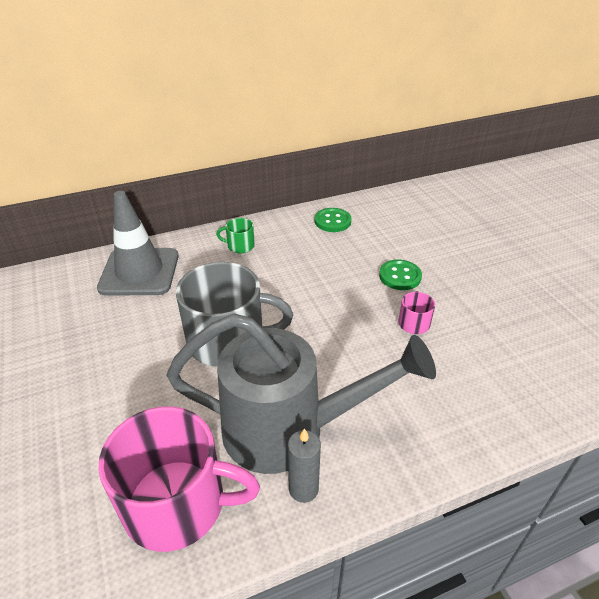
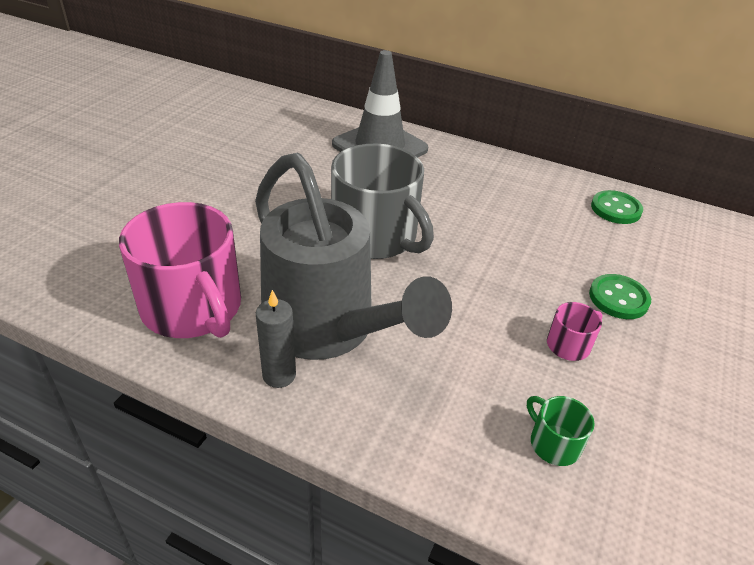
camera: 45 degrees right, 0 degrees up
(240, 246) = (489, 176): green mug -> green mug (553, 443)

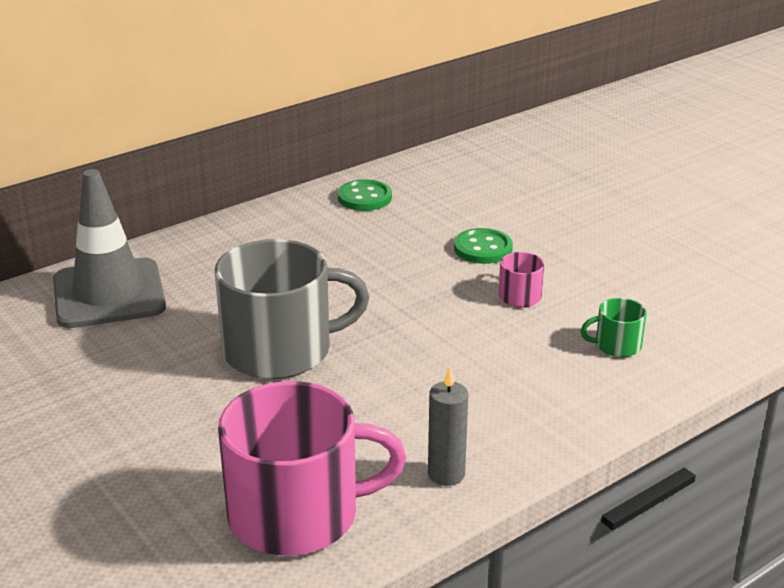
camera: 60 degrees left, 10 degrees down
(328, 330) = (404, 425): grey watering can -> none

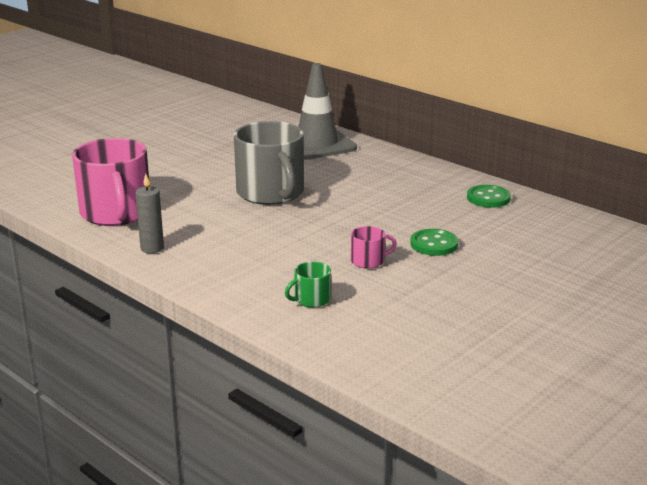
camera: 80 degrees right, 5 degrees down
(616, 345) = (311, 299): green mug -> green mug turned 105 degrees counterclockwise

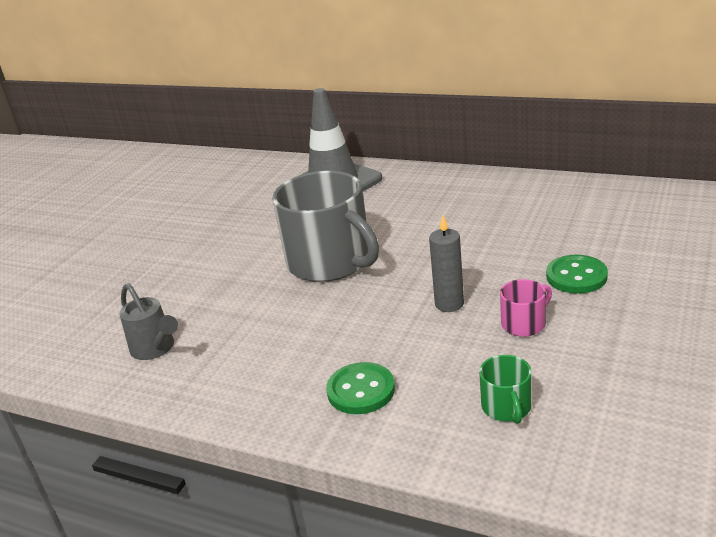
camera: 15 degrees left, 5 degrees up
(116, 213) = (155, 349): pink mug -> grey watering can
(152, 248) = (240, 391): grey candle -> grey candle (449, 304)
(311, 299) = (506, 407): green mug -> green mug turned 45 degrees counterclockwise
(488, 198) = (576, 198): green button -> green button (361, 390)

